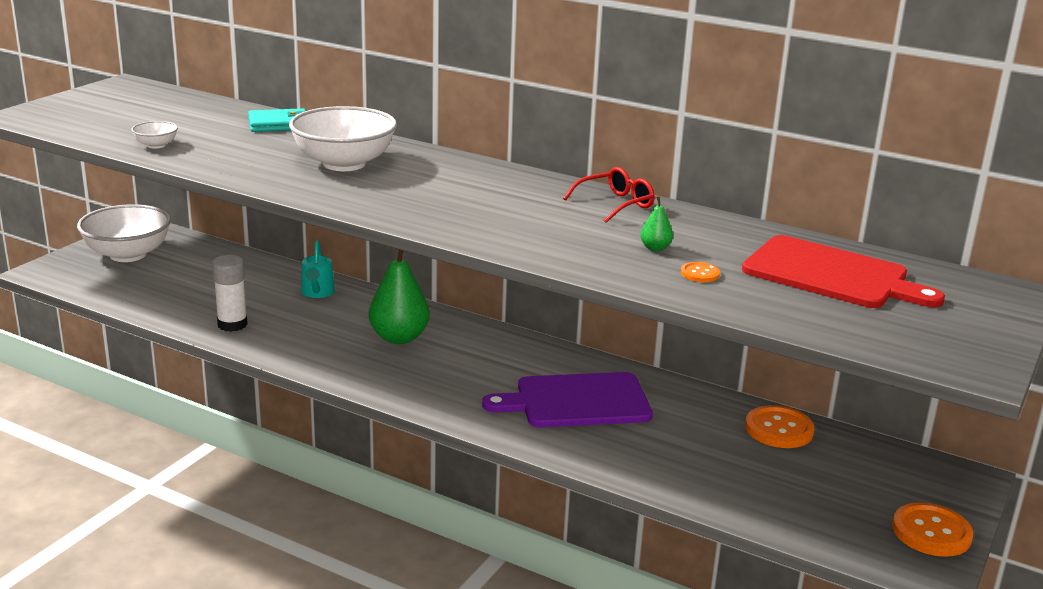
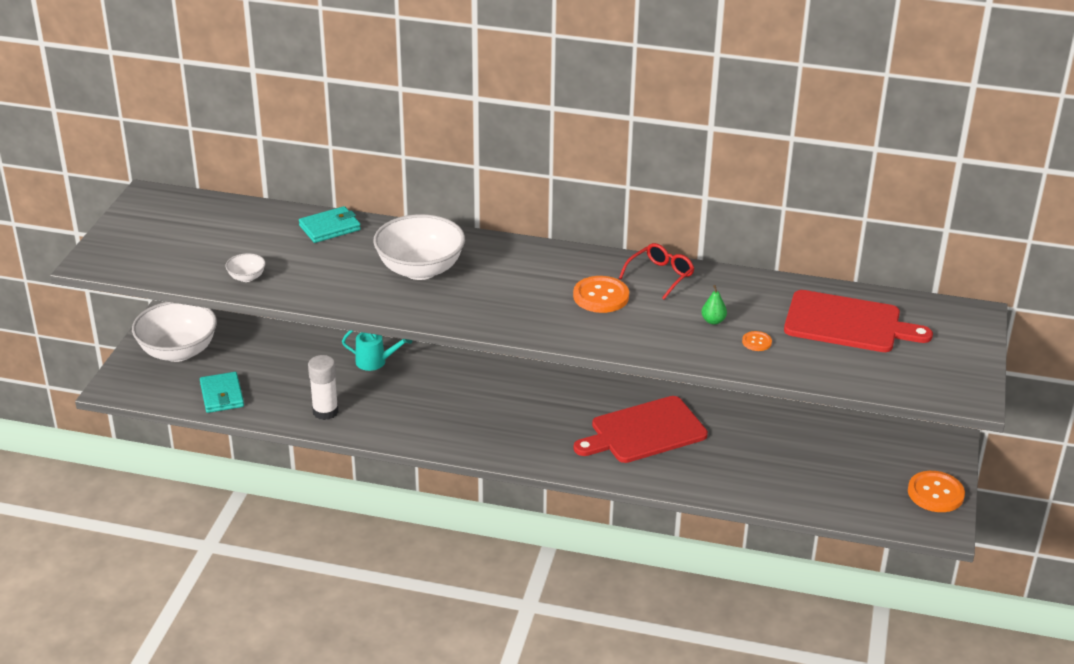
camera: 15 degrees left, 10 degrees up
(139, 294) = (222, 395): none -> turquoise wallet
(317, 293) = (375, 362): turquoise watering can -> turquoise watering can turned 60 degrees counterclockwise
(399, 338) = (472, 396): green pear -> none
(577, 401) = (644, 431): purple cutting board -> red cutting board
(779, 429) = (803, 425): orange button -> orange button (601, 296)

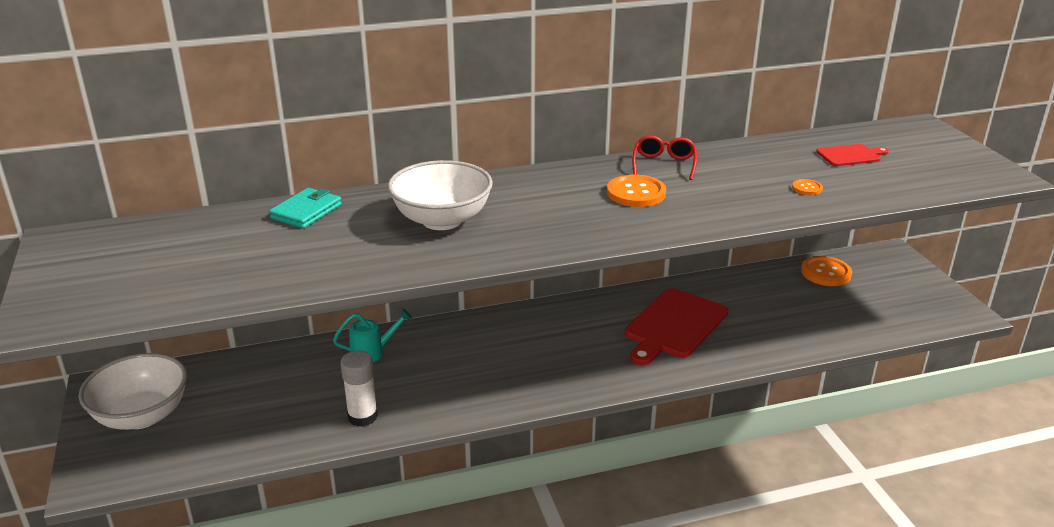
camera: 30 degrees left, 5 degrees down
(222, 395) = (231, 442): turquoise wallet -> none
(247, 277) = (257, 281): white bowl -> none
(713, 321) = (752, 183): green pear -> none
(848, 323) = (850, 155): red cutting board -> red cutting board, size x0.52
(935, 493) = (932, 292): orange button -> orange button (826, 273)

